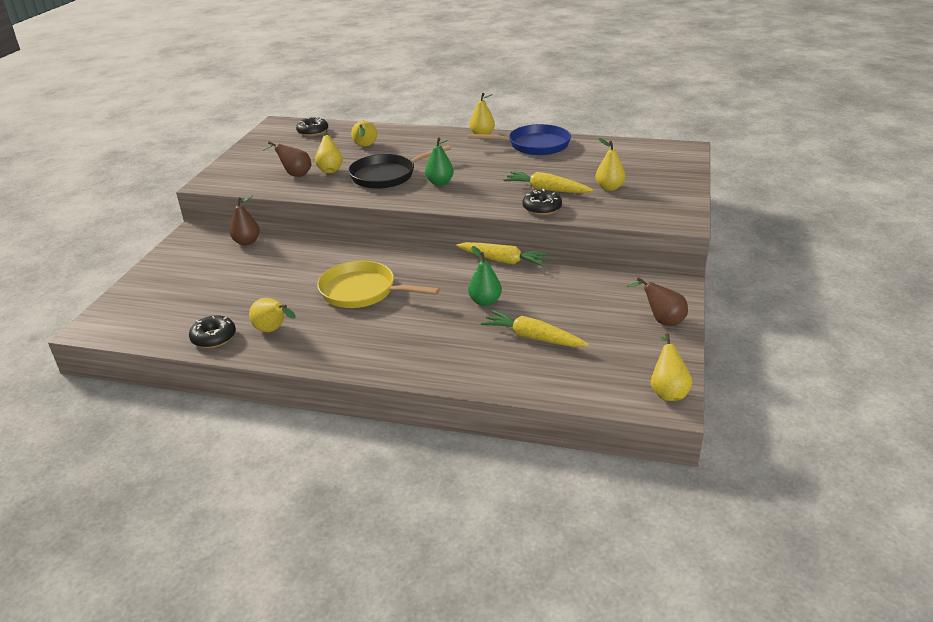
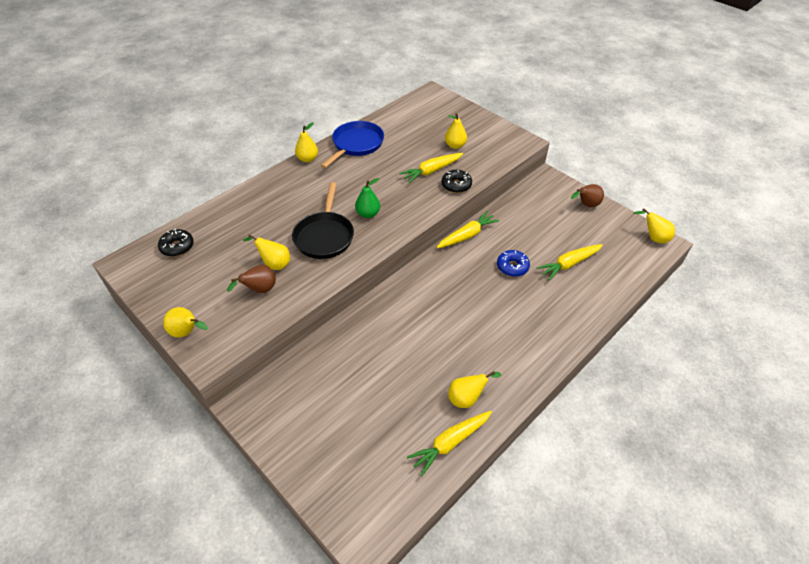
camera: 60 degrees left, 15 degrees up
(214, 338) = (450, 443): black donut -> yellow carrot
(247, 242) = (303, 370): brown pear -> none
(363, 291) = (450, 324): yellow pan -> none
(365, 147) = (252, 227): yellow pear -> yellow pear (187, 332)
(485, 301) = (512, 267): green pear -> blue donut

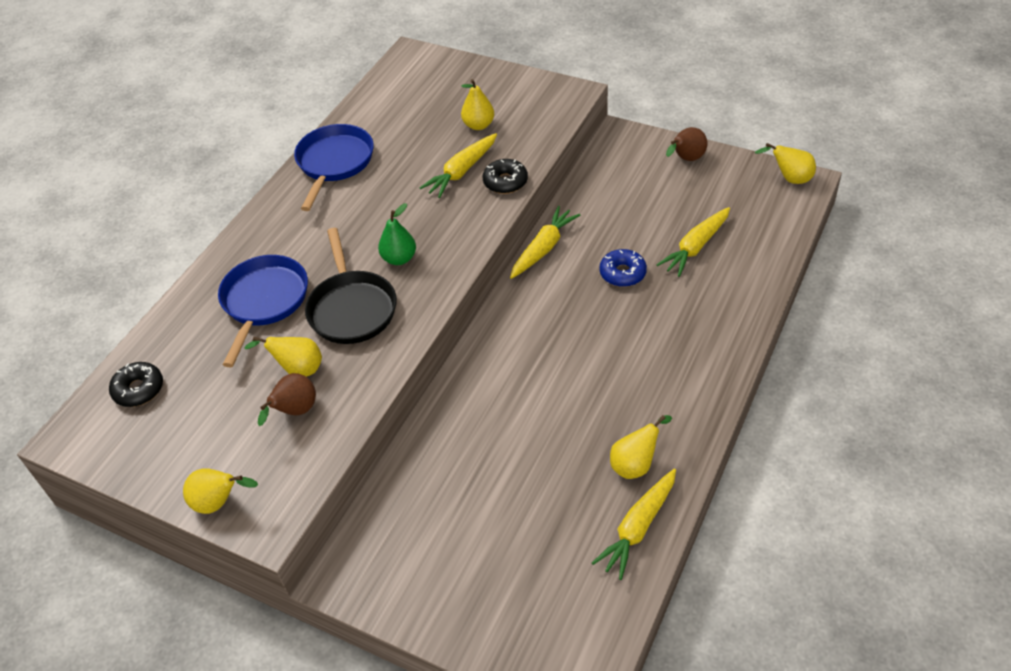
camera: 15 degrees left, 0 degrees up
(274, 216) = (264, 302): none -> blue pan
(307, 159) = (271, 204): yellow pear -> none

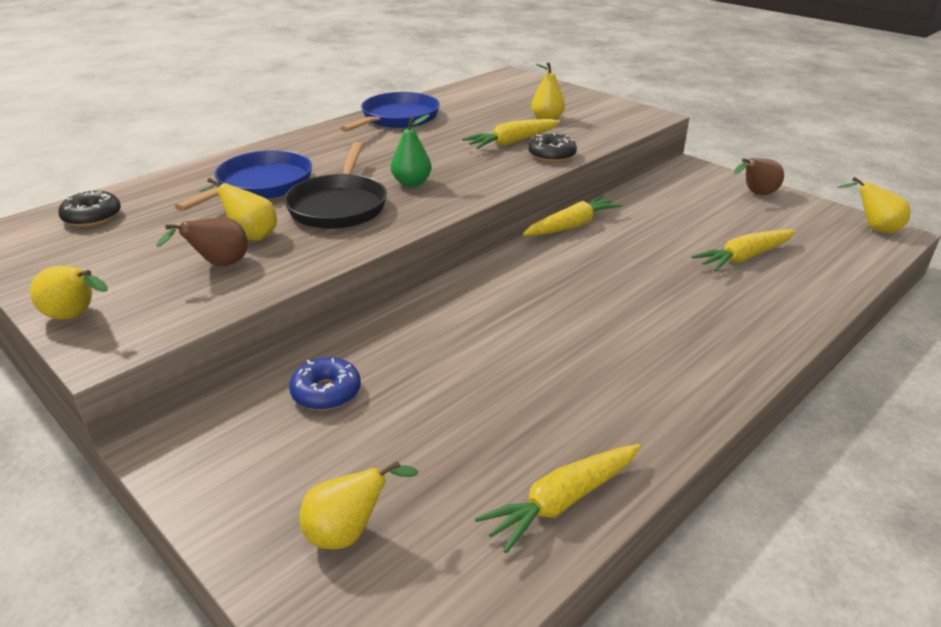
camera: 15 degrees right, 15 degrees down
(622, 273) = (650, 260): blue donut -> blue donut (326, 392)
(635, 464) = (589, 432): yellow pear -> yellow pear (349, 532)

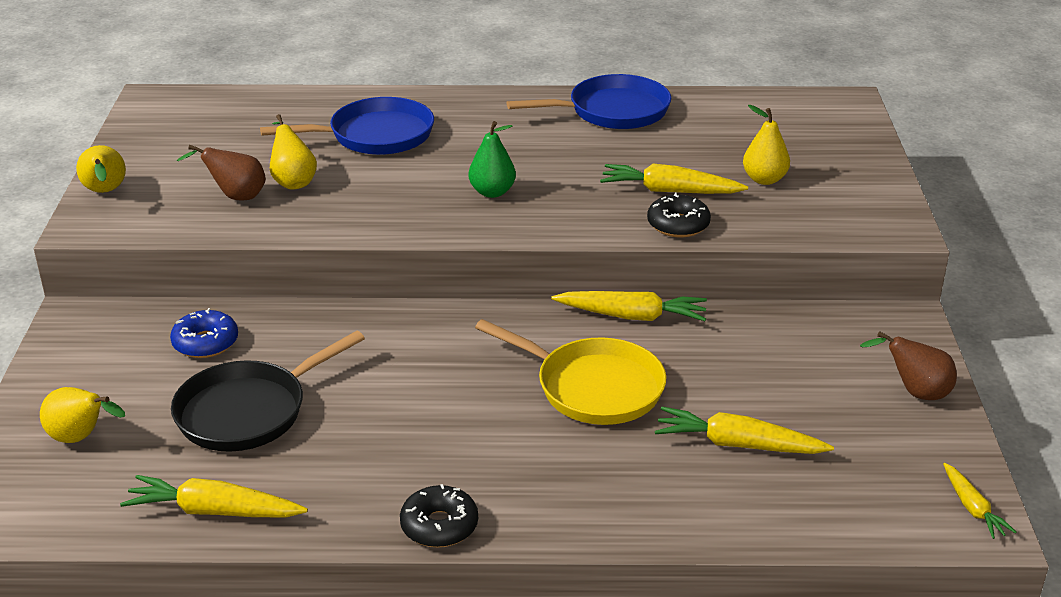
camera: 45 degrees right, 0 degrees up
(92, 217) = (224, 111): black donut -> black donut (439, 526)
(339, 205) = (397, 186): black pan -> black pan (249, 411)
(626, 271) = (592, 387): none -> yellow pan
(874, 228) = (972, 508): yellow pear -> yellow carrot

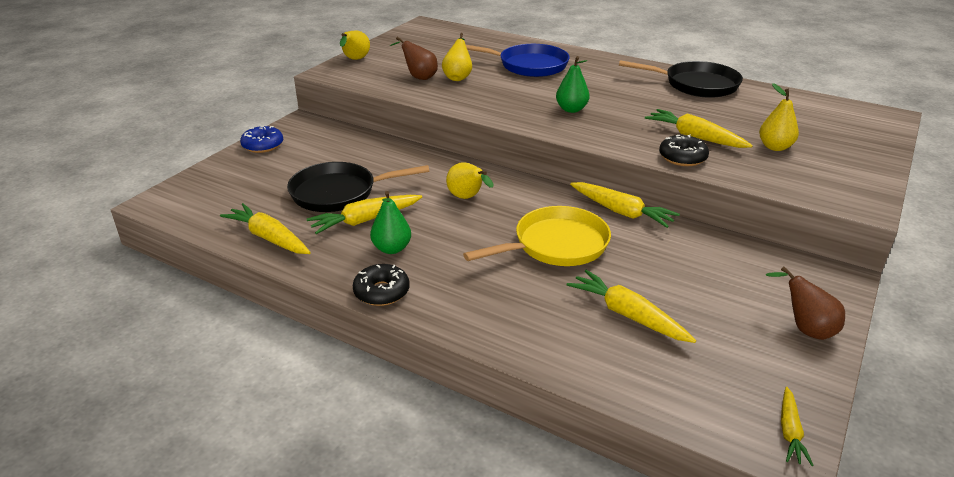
camera: 30 degrees right, 0 degrees up
(81, 438) = (244, 179): yellow pear -> yellow pear (467, 198)
(205, 343) = (352, 152): blue donut -> blue donut (263, 145)
(325, 438) = (365, 220): none -> yellow carrot
(398, 464) = (391, 248): none -> green pear
(592, 387) = (555, 245): yellow pan -> yellow pan turned 90 degrees counterclockwise
(612, 111) = (696, 85): blue pan -> black pan

